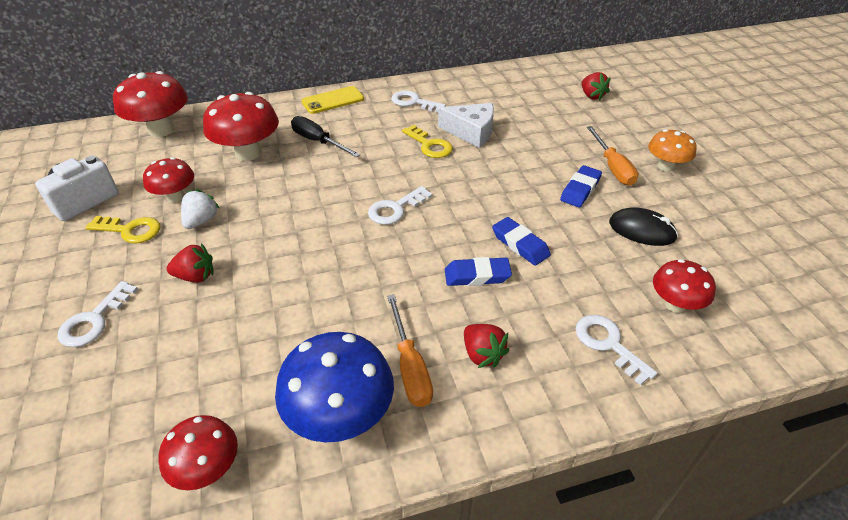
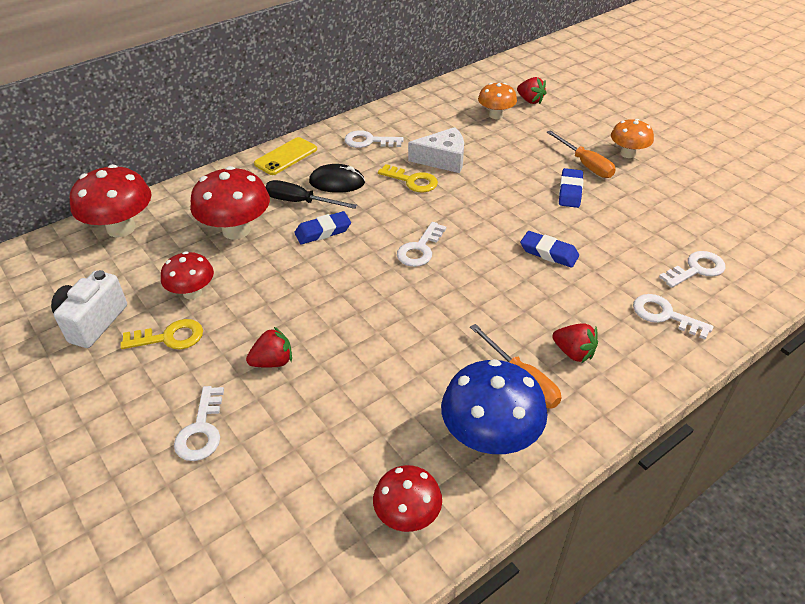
camera: 20 degrees left, 0 degrees up
(201, 221) = (238, 309): white strawberry -> none
(477, 275) = (529, 289): blue eraser -> blue eraser (323, 231)
(548, 103) = (496, 115): none -> orange mushroom
(642, 230) = (639, 214): black mouse -> black mouse (337, 182)
(675, 304) = (696, 269): red mushroom -> white key

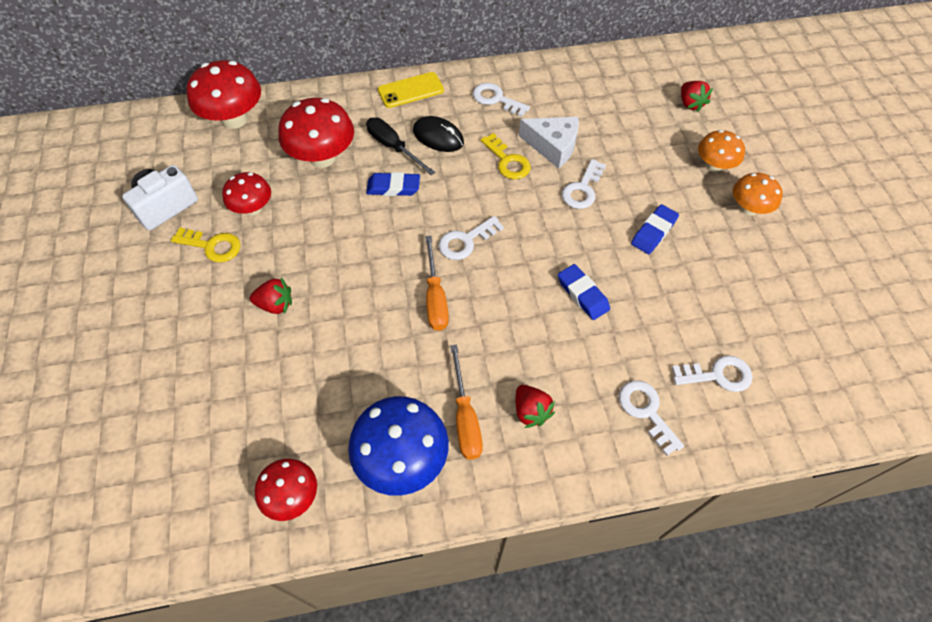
camera: 25 degrees right, 15 degrees up
(201, 430) = (188, 344): white key -> white key (582, 189)
(496, 115) = (641, 110): orange mushroom -> orange mushroom (714, 166)
(585, 164) = (692, 205): orange screwdriver -> orange screwdriver (435, 297)

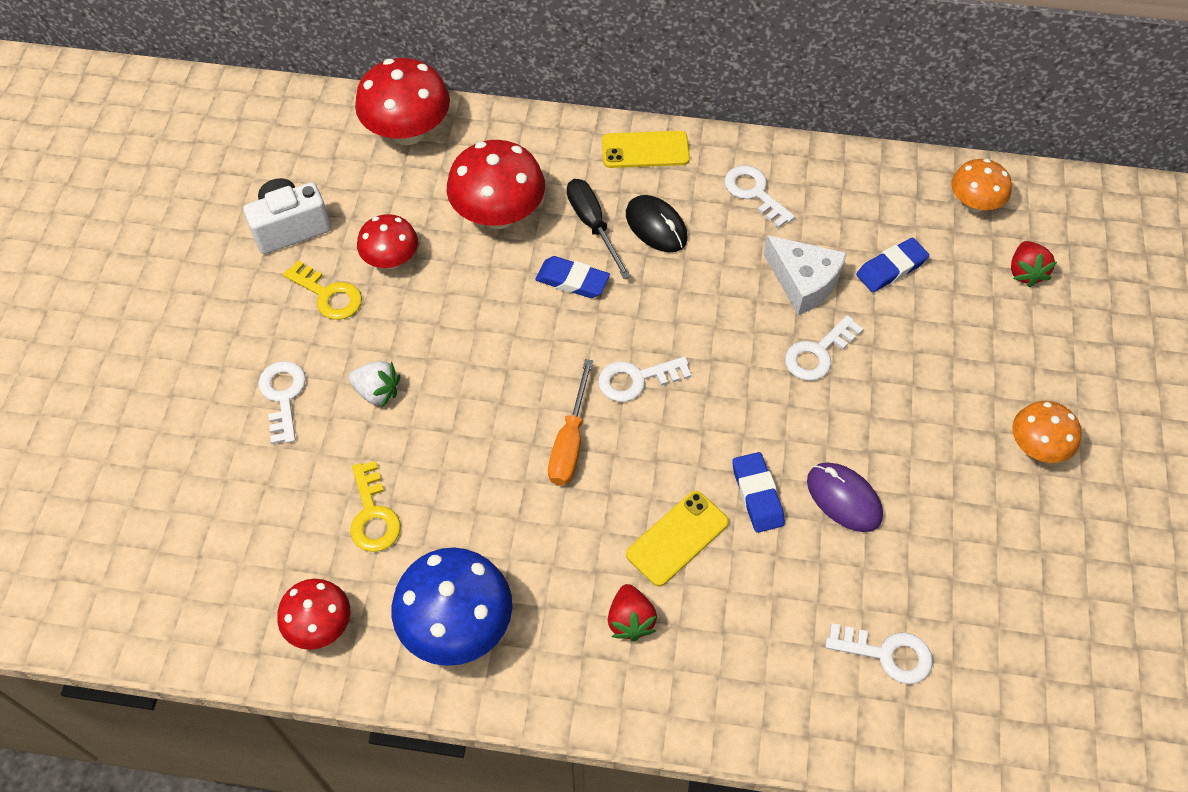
camera: 20 degrees right, 0 degrees up
(275, 305) = (377, 392): red strawberry -> white strawberry
(465, 417) = (548, 601): orange screwdriver -> none
(507, 161) = (734, 286): yellow key -> yellow key (373, 515)
(540, 341) = (677, 538): none -> yellow phone
(641, 279) = (843, 498): none -> purple mouse
(646, 411) = (773, 668): white key -> white key (283, 396)
(653, 232) = (888, 440): blue eraser -> blue eraser (891, 268)
(714, 166) = (1016, 372): orange mushroom -> orange mushroom (973, 204)

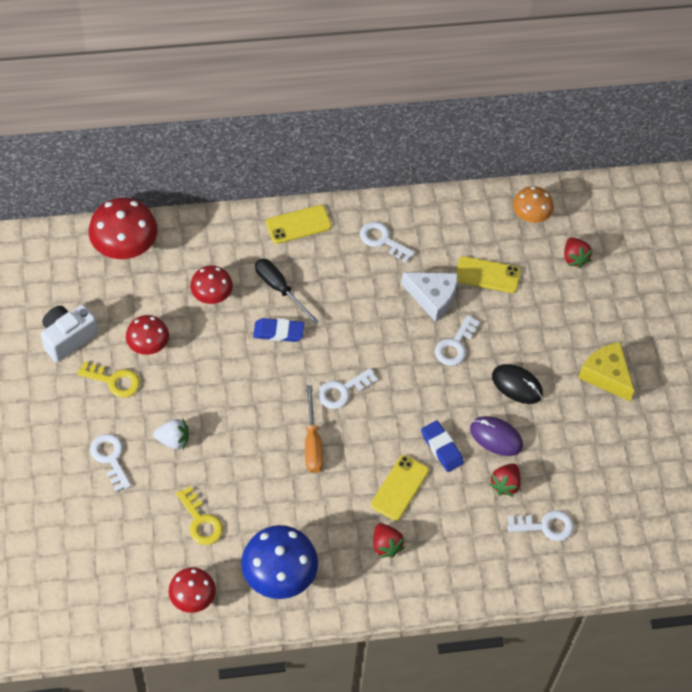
camera: 20 degrees left, 0 degrees up
(498, 215) = (212, 296): red mushroom -> red mushroom, size x0.61
(656, 226) = (323, 280): black mouse -> black mouse (517, 385)
(839, 573) = (505, 484): none -> red strawberry
(891, 268) = (487, 275): blue eraser -> yellow phone
(1036, 447) = (606, 375): orange mushroom -> yellow cheese

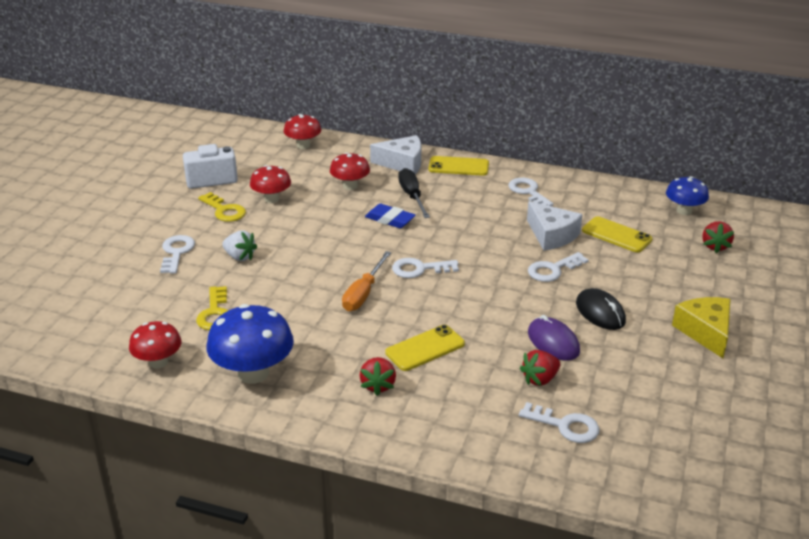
camera: 30 degrees right, 25 degrees down
(125, 247) = (303, 145): red mushroom -> red mushroom, size x0.61
(242, 240) = (402, 163): none -> white cheese
(441, 448) = (489, 333): blue eraser -> none
(530, 216) = (684, 211): orange mushroom -> blue mushroom

